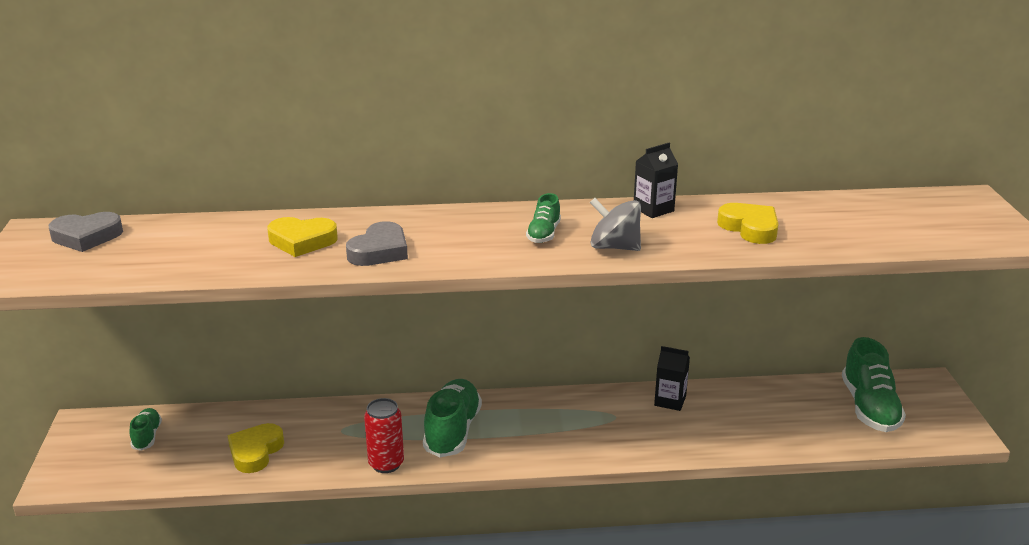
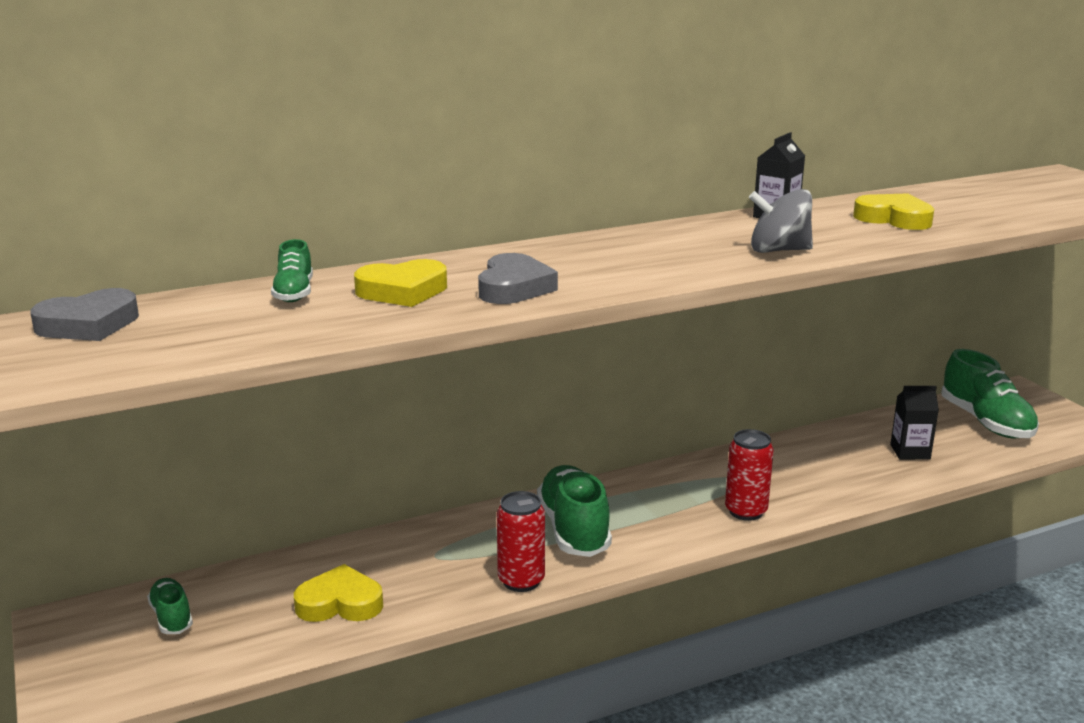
camera: 20 degrees left, 5 degrees down
(255, 452) = (340, 603): yellow heart -> yellow heart turned 90 degrees clockwise
(543, 234) = (687, 249): green shoe -> green shoe (294, 293)
(594, 445) = (745, 511): none -> red can
(670, 401) = (788, 452): black carton -> black carton (910, 452)

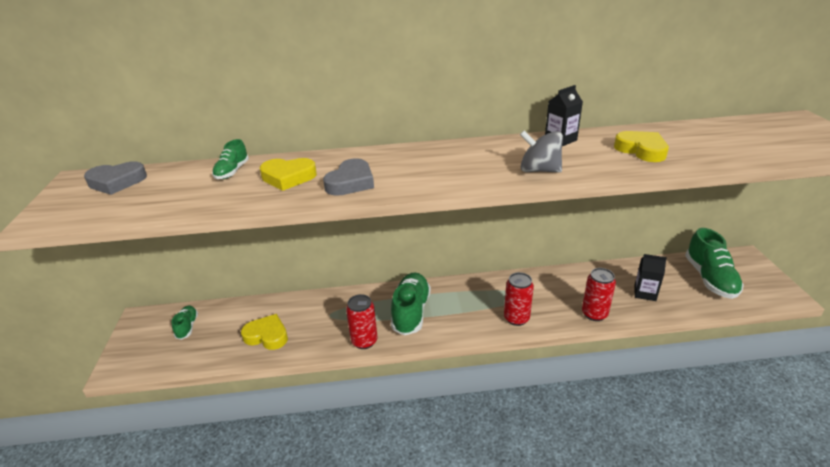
camera: 20 degrees right, 10 degrees up
(855, 488) = (594, 314): none -> red can

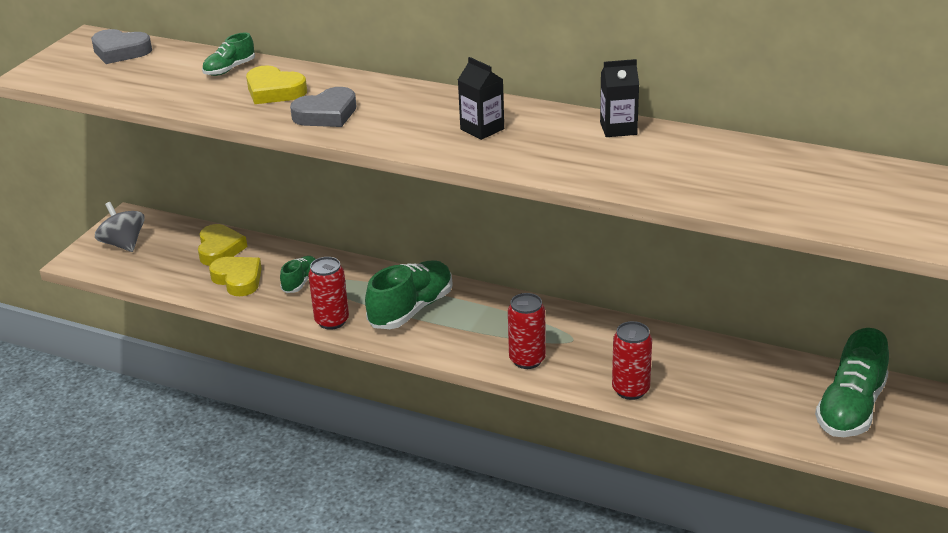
camera: 30 degrees right, 0 degrees up
(187, 327) = (168, 243): green shoe -> green shoe (300, 282)
(539, 170) = (535, 158): grey spinning top -> grey spinning top (123, 244)
(641, 150) = (693, 169): yellow heart -> yellow heart (219, 249)
(645, 293) = (730, 392): black carton -> black carton (482, 129)

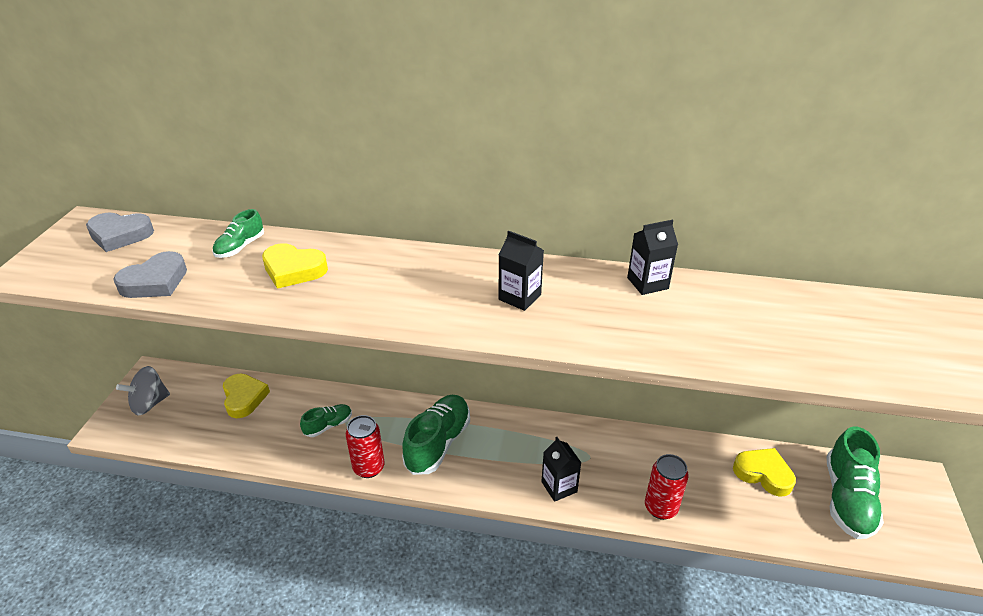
camera: 15 degrees left, 5 degrees up
(123, 244) = (149, 404): grey spinning top -> grey spinning top turned 75 degrees counterclockwise
(238, 279) = (268, 431): yellow heart -> yellow heart (763, 474)
(300, 282) = (328, 426): green shoe -> green shoe turned 45 degrees clockwise
(326, 114) = (356, 294): grey heart -> grey heart (155, 282)
(527, 360) = (559, 487): red can -> black carton

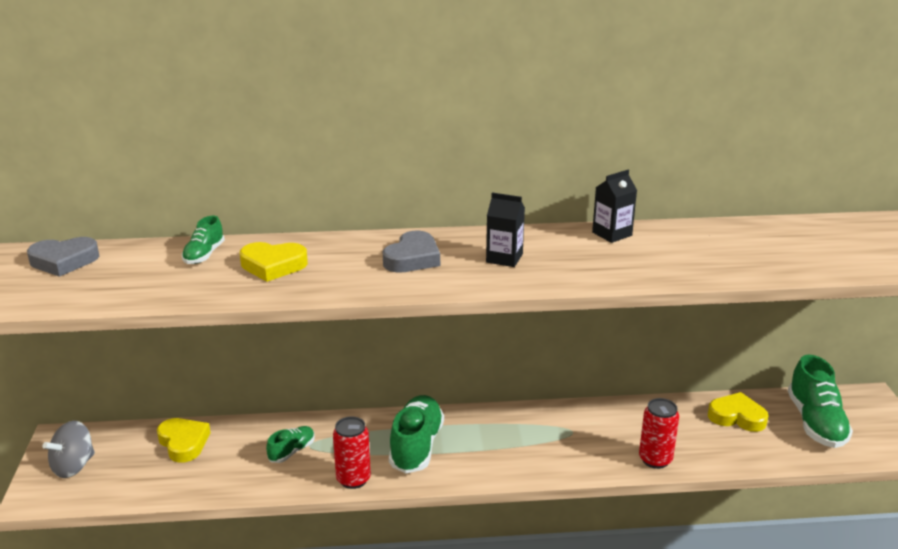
camera: 15 degrees left, 10 degrees down
(155, 282) = (134, 292): grey heart -> grey heart (412, 258)
(559, 487) = (553, 460): black carton -> none

